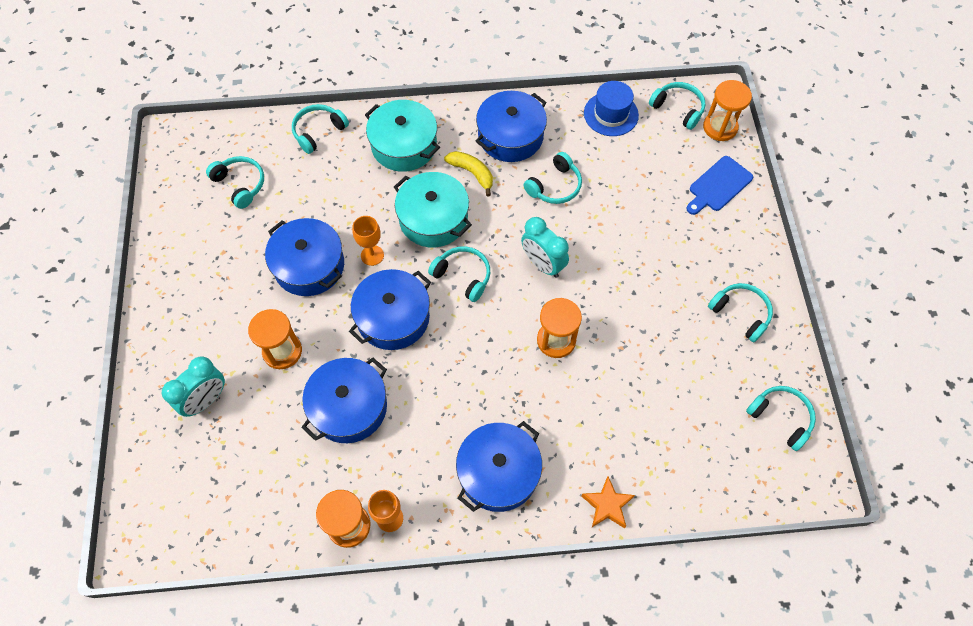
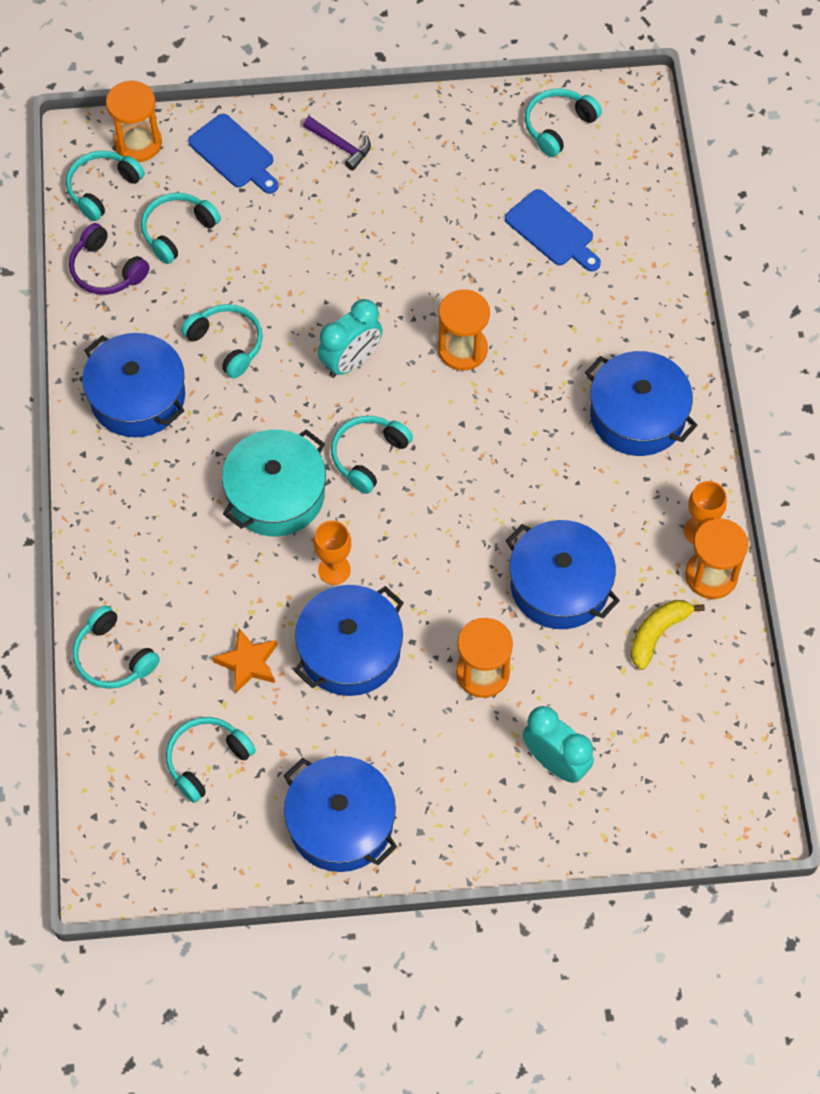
camera: 90 degrees left, 0 degrees up
(393, 317) = (431, 539): blue pot -> blue pot (341, 822)
(404, 145) = (146, 537): turquoise pot -> none
(472, 173) = (200, 446): yellow banana -> yellow banana (657, 633)
(607, 505) = (670, 304): orange star -> orange star (248, 663)
(611, 114) = (106, 270): blue hat -> purple headphones
(673, 410) = (552, 231): none -> blue cutting board
(736, 255) = (341, 146): none -> purple hammer
(740, 313) = (424, 150): turquoise headphones -> turquoise headphones (177, 231)

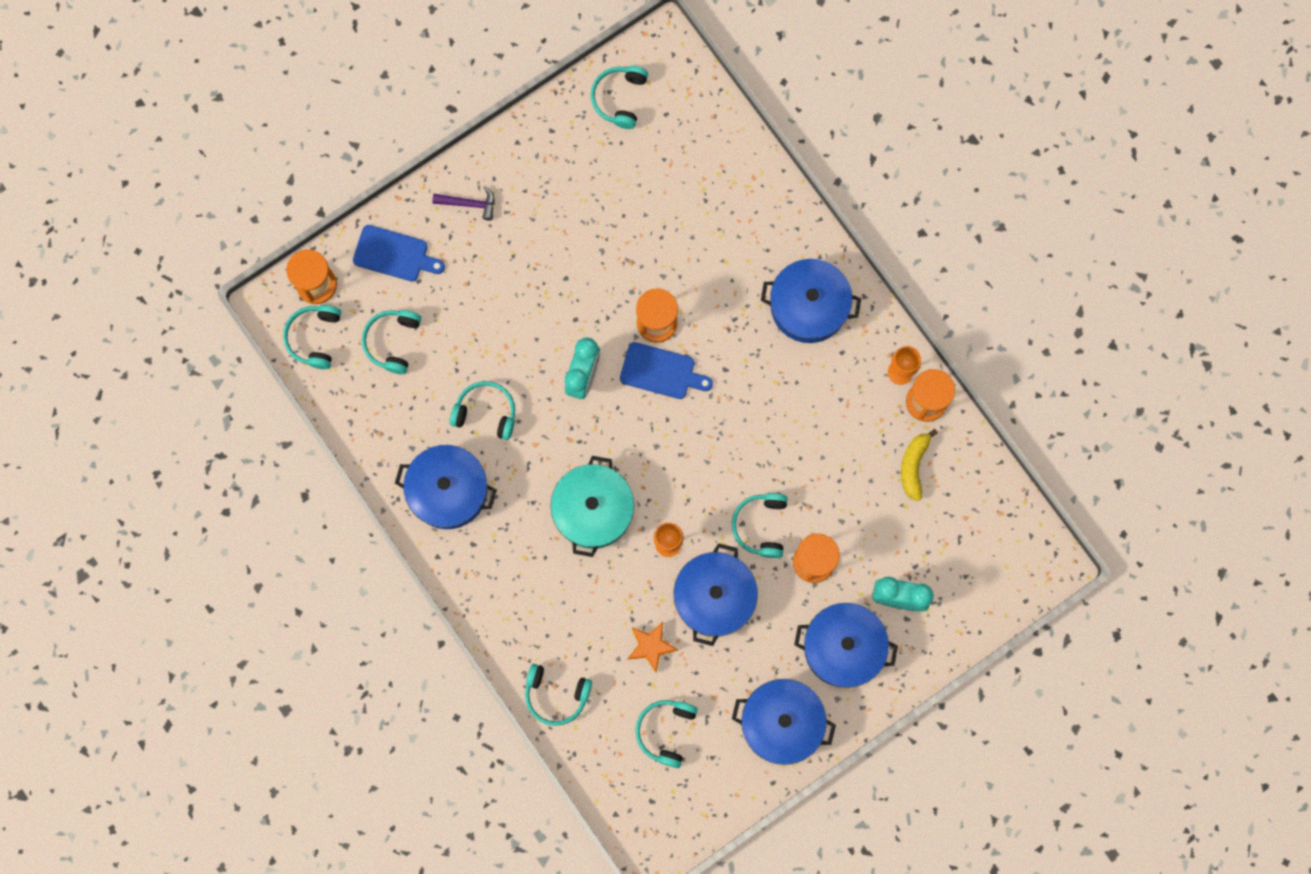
camera: 30 degrees left, 15 degrees up
(106, 270) = (360, 403): purple headphones -> none
(368, 456) = (640, 444): turquoise headphones -> turquoise headphones (761, 526)
(552, 231) = (665, 190): blue cutting board -> blue cutting board (661, 371)
(559, 585) = (828, 467): blue pot -> blue pot (843, 647)

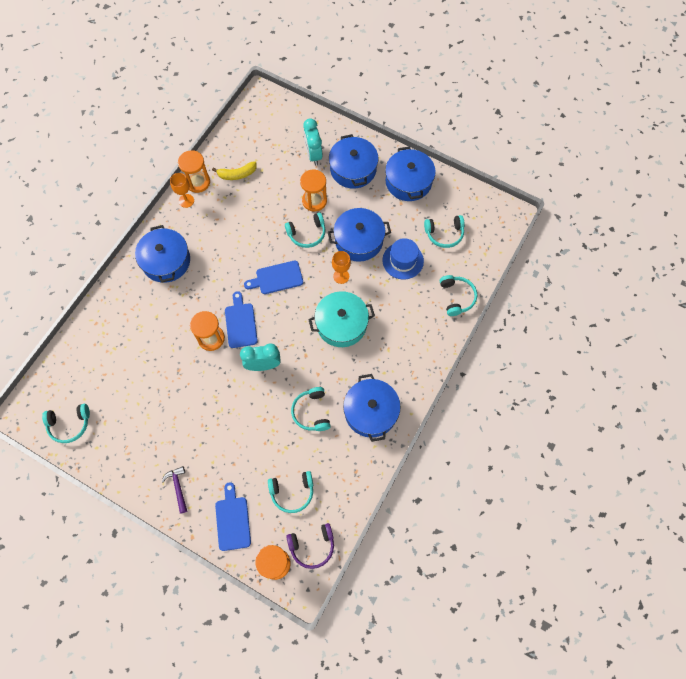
camera: 115 degrees left, 10 degrees down
(314, 337) = (312, 546): turquoise headphones -> purple headphones
(651, 646) = (403, 260): orange star -> blue hat
(708, 451) = (277, 278): none -> blue cutting board

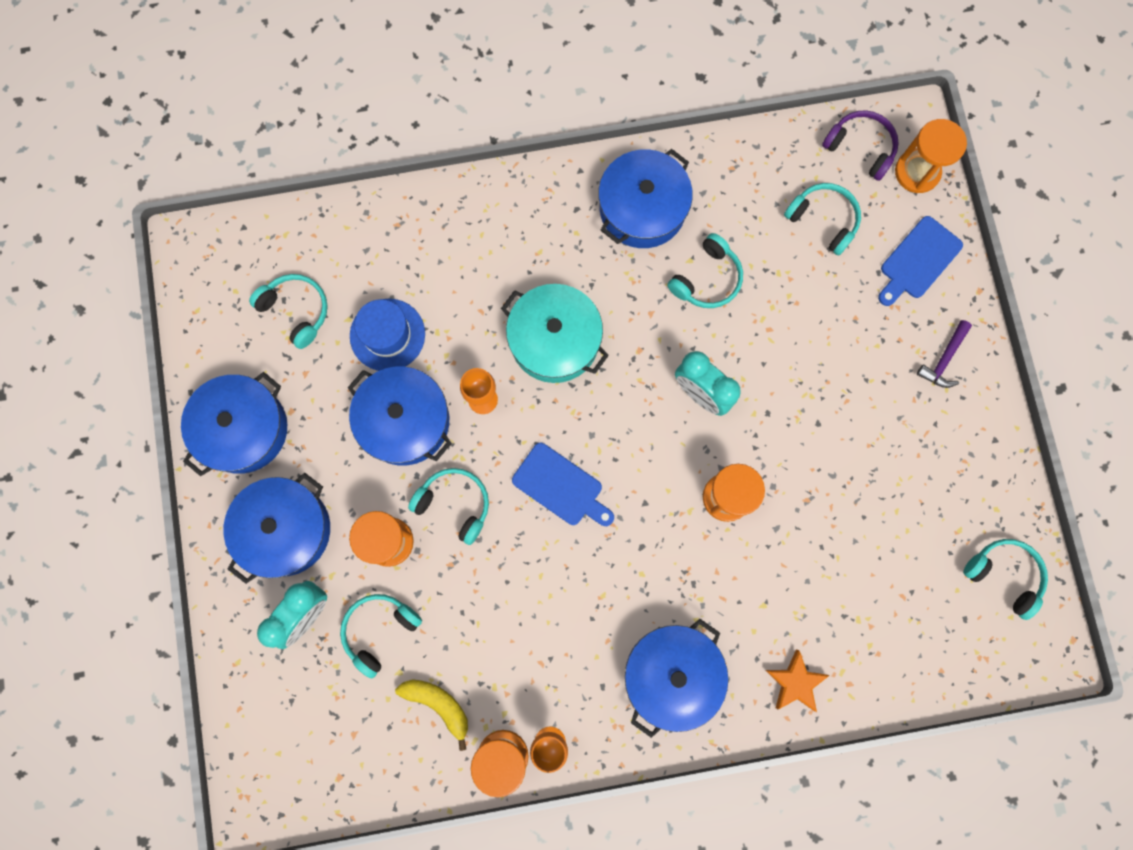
camera: 130 degrees left, 10 degrees up
(117, 303) = (795, 682): none -> orange star
(240, 323) = (670, 477): blue cutting board -> none
(456, 297) = (387, 222): turquoise headphones -> turquoise headphones (379, 630)

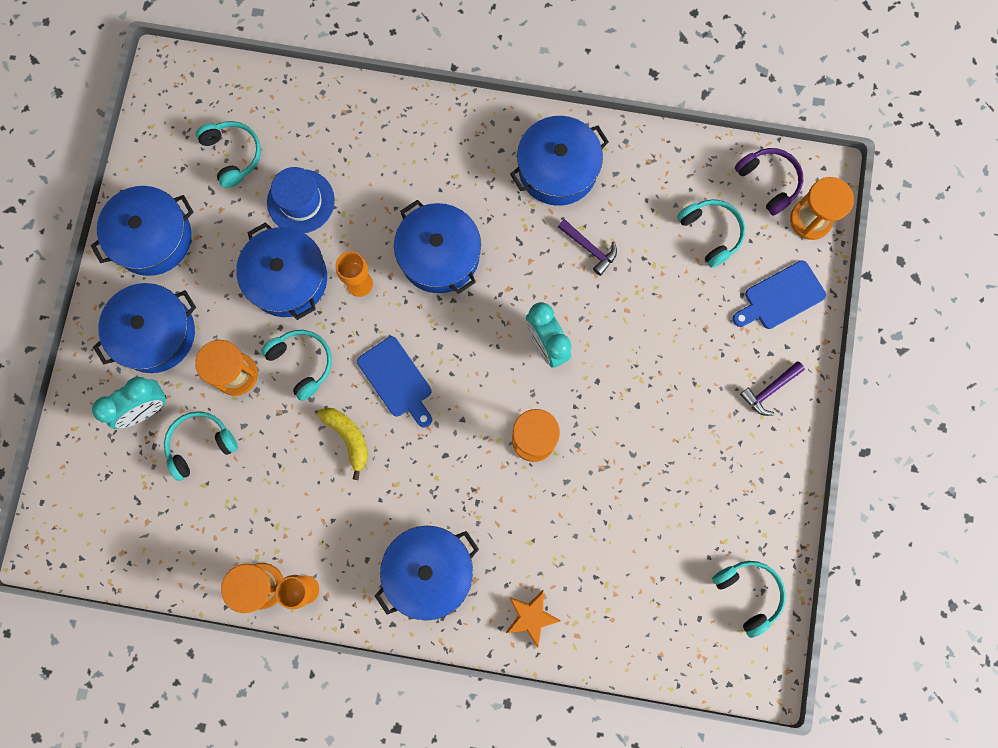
camera: 20 degrees right, 0 degrees up
(438, 704) = (225, 523): yellow banana -> yellow banana (348, 438)
(554, 340) = (439, 255): turquoise pot -> blue pot
(707, 279) = (589, 249): turquoise headphones -> purple hammer

